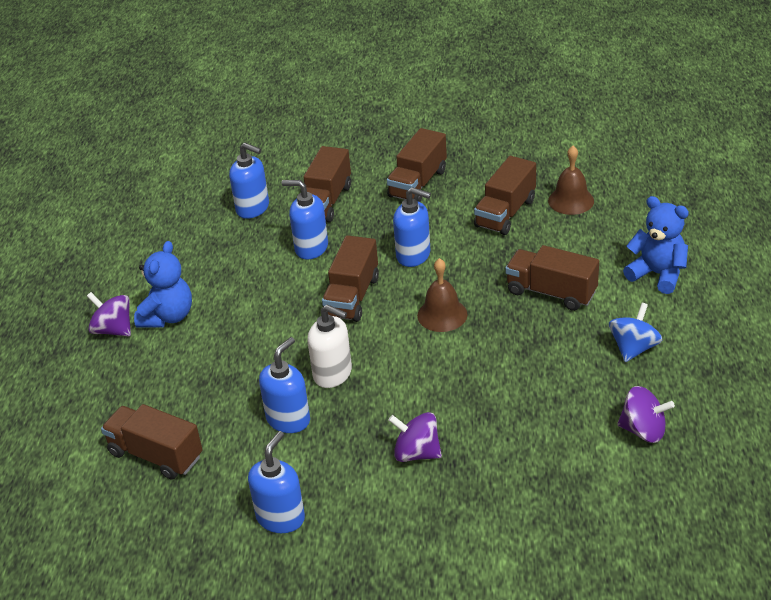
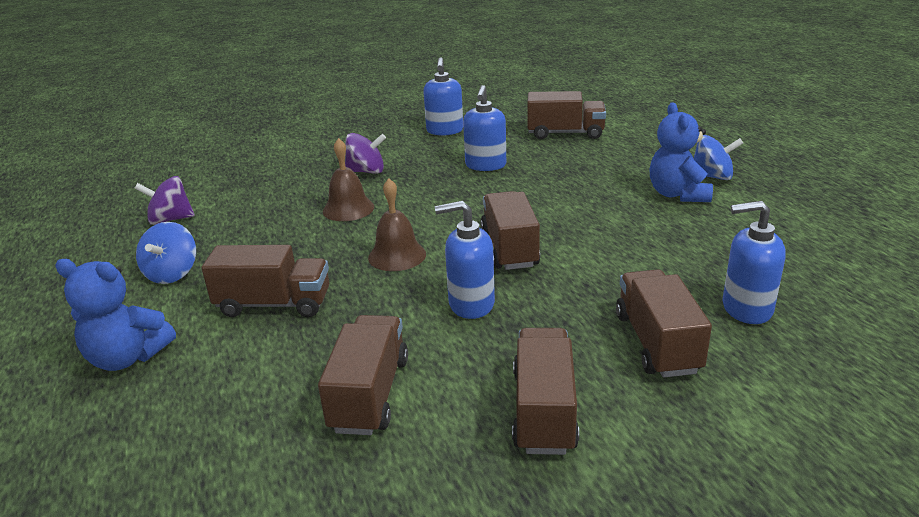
camera: 155 degrees right, 10 degrees down
(113, 330) = (712, 177): purple spinning top -> blue spinning top
(311, 248) = (609, 282): blue soap dispenser -> none
(333, 374) = (474, 194): white soap dispenser -> none
(571, 200) = (263, 446): brown bell -> brown bell (348, 209)

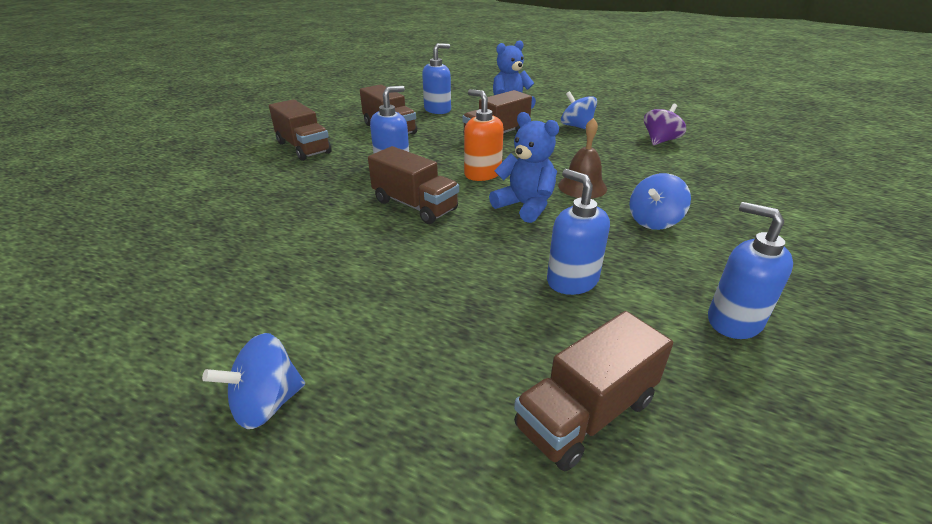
camera: 135 degrees right, 5 degrees up
(366, 171) = (654, 221): purple spinning top -> blue spinning top
(397, 255) = (482, 174): brown bell -> orange soap dispenser
(657, 343) = (258, 188): brown truck -> none
(677, 194) = (304, 336): blue teddy bear -> blue teddy bear (525, 206)
(746, 308) = (198, 228): blue soap dispenser -> blue soap dispenser (437, 110)

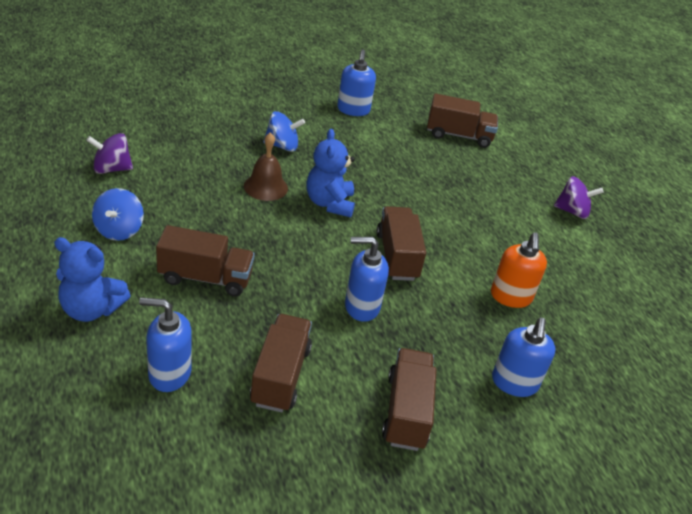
camera: 140 degrees left, 5 degrees up
(267, 403) = (572, 211): blue spinning top -> purple spinning top
(482, 174) = (305, 246): orange soap dispenser -> orange soap dispenser (510, 297)
(572, 280) = (386, 160): blue soap dispenser -> blue soap dispenser (514, 383)

